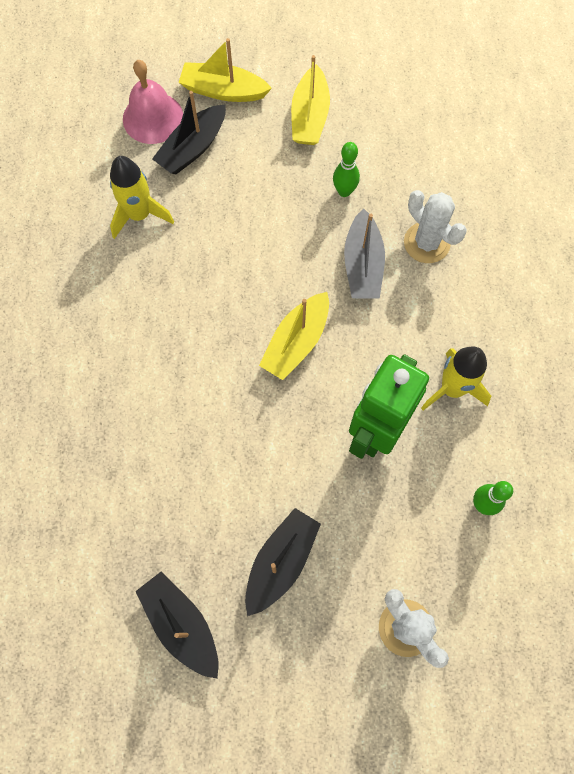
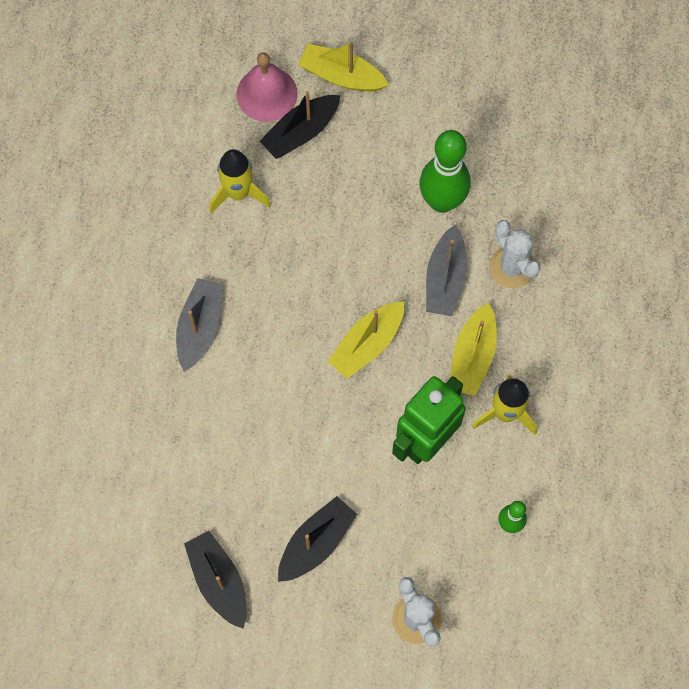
camera: 10 degrees right, 0 degrees up
(120, 353) = (200, 327): none -> grey boat
(310, 116) = (423, 117): yellow boat -> yellow boat (472, 356)
(344, 191) = (442, 201): green bowling pin -> green bowling pin, size x1.92

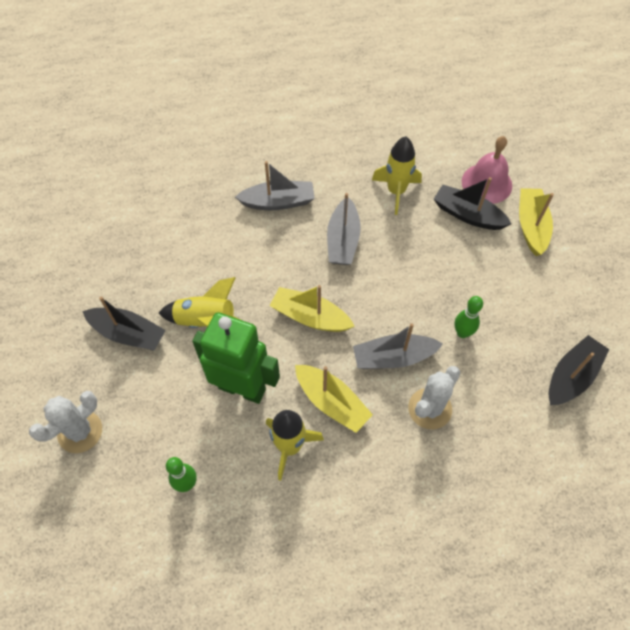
camera: 70 degrees right, 10 degrees down
(218, 581) = (80, 277): black boat -> black boat (571, 376)
(282, 275) = (343, 240): none -> grey boat
(331, 454) = (206, 321): none -> yellow rocket
(442, 201) = (462, 333): green bowling pin -> green bowling pin, size x0.52
(472, 356) = (332, 402): yellow boat -> yellow boat turned 135 degrees counterclockwise

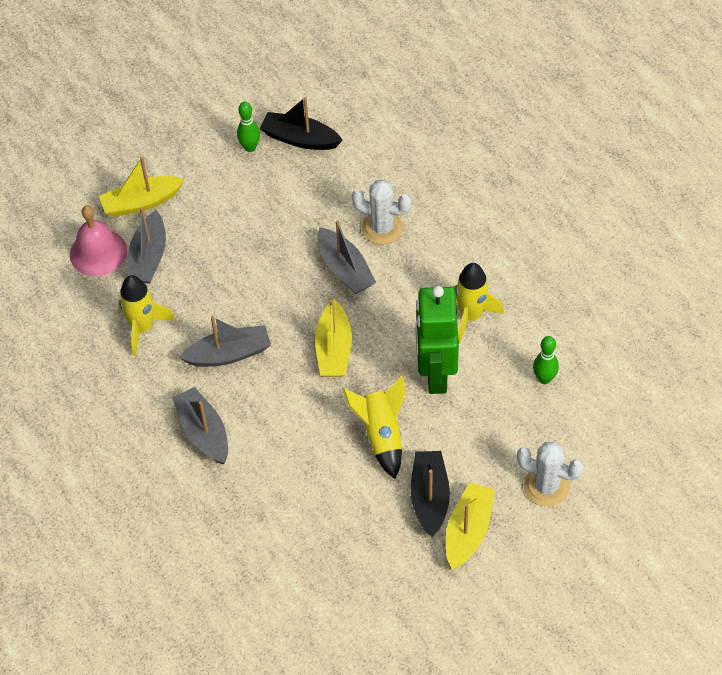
camera: 110 degrees left, 5 degrees down
(332, 402) = (413, 300): yellow boat -> yellow boat (468, 531)
(462, 333) = (293, 225): green bowling pin -> green bowling pin (250, 147)
(467, 215) = (149, 257): black boat -> grey boat

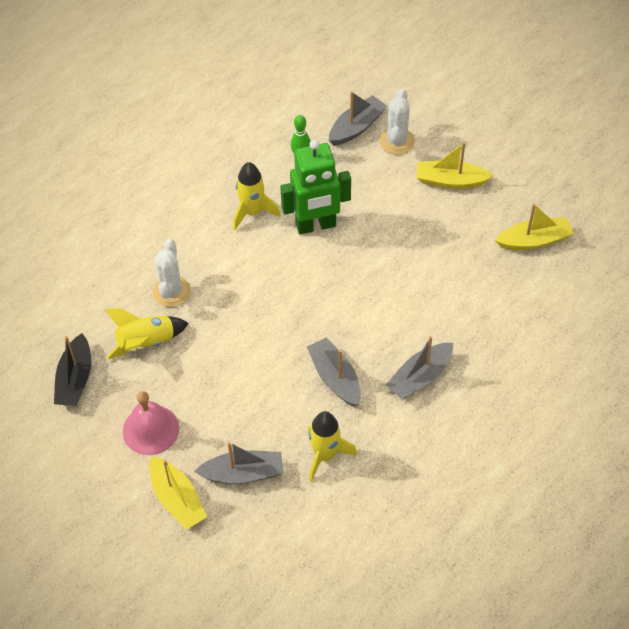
camera: 105 degrees left, 0 degrees up
(98, 252) = (246, 521): pink bell -> pink bell (150, 429)
(250, 147) = (92, 419): green bowling pin -> none
(334, 349) = (309, 300): yellow boat -> yellow boat (534, 240)
(345, 269) = (223, 310): grey boat -> grey boat (356, 127)
(381, 435) = (384, 250): yellow rocket -> yellow rocket (146, 343)
(429, 498) = (430, 209): black boat -> none

